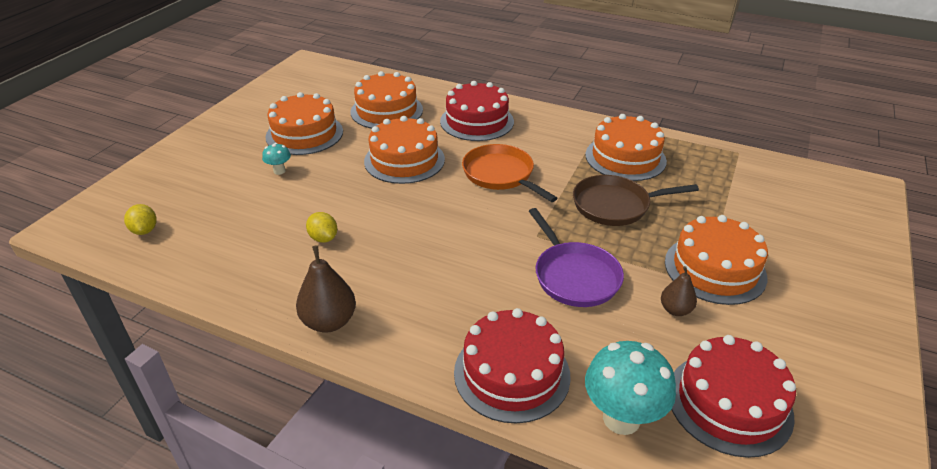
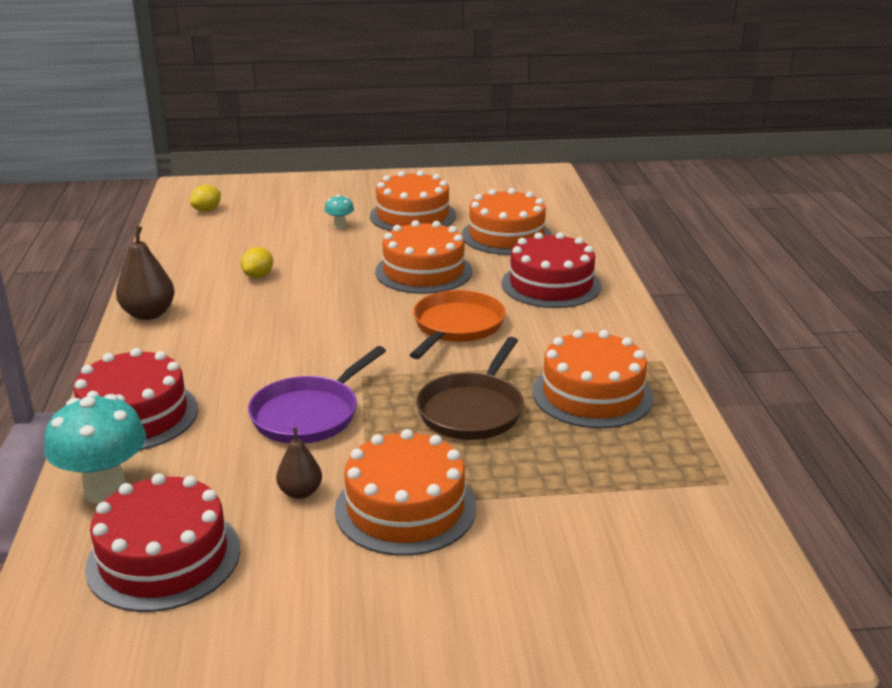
camera: 60 degrees right, 10 degrees down
(615, 205) = (472, 410): brown pan -> brown pan turned 120 degrees counterclockwise

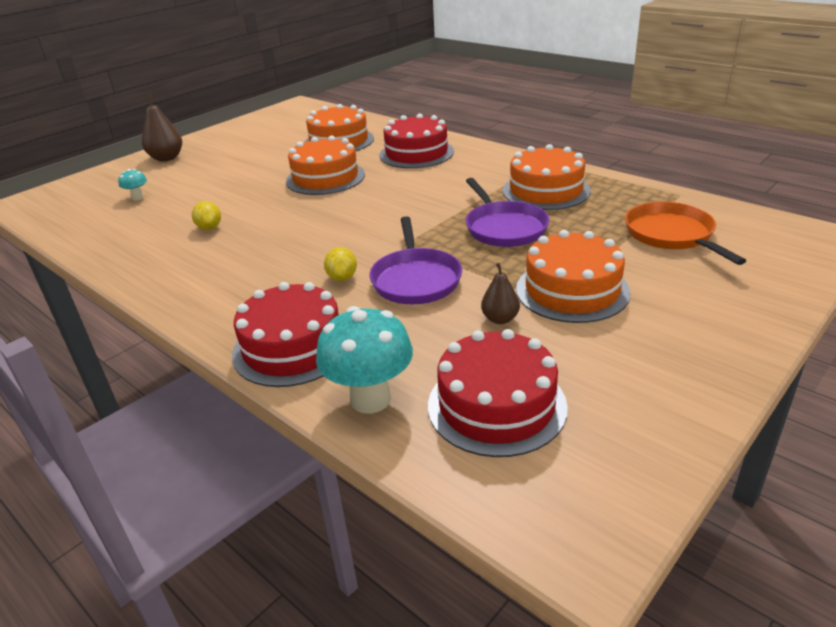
camera: 40 degrees left, 5 degrees up
(148, 314) = (165, 287): brown pear -> brown pear (167, 158)
(207, 210) = (76, 209): yellow lemon -> yellow lemon (342, 277)
(340, 226) = (212, 178): turquoise mushroom -> turquoise mushroom (138, 198)
(413, 215) = (254, 154): orange cake -> none
(456, 326) = (407, 195): orange pan -> orange pan (672, 235)
(472, 410) = (504, 228): brown pan -> purple pan

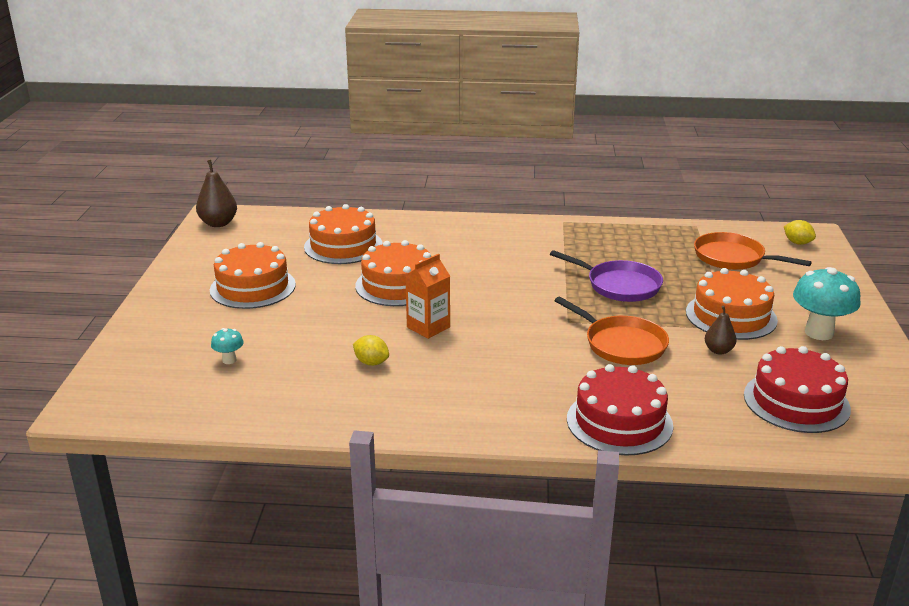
camera: 40 degrees left, 5 degrees down
(167, 158) = (174, 311): brown pear -> brown pear (218, 223)
(291, 215) = (428, 327): none -> orange carton
(342, 277) = (566, 362): yellow lemon -> yellow lemon (797, 243)
(370, 399) = (724, 430): turquoise mushroom -> turquoise mushroom (819, 333)
(415, 279) = (621, 344): purple pan -> orange pan
(416, 153) = (442, 240): red cake -> none
(546, 190) = (602, 247): orange cake -> orange cake (253, 287)

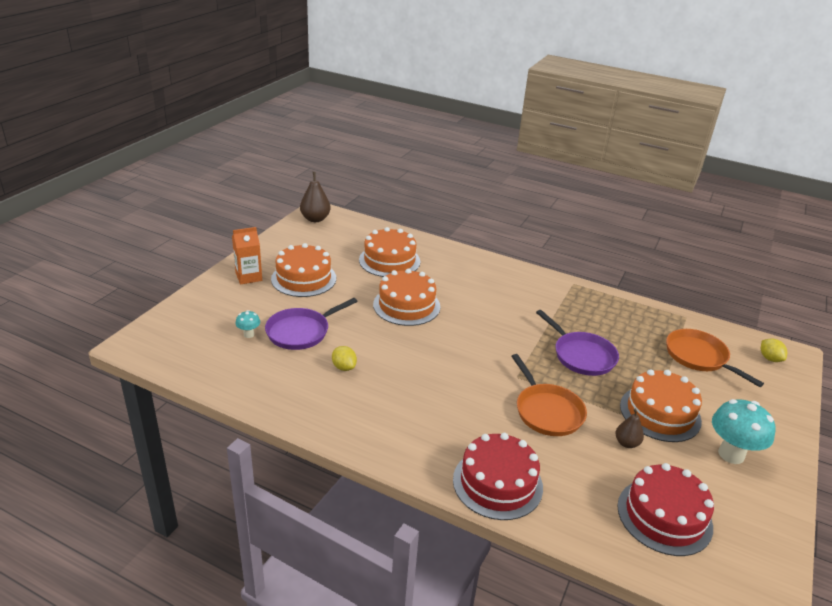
camera: 20 degrees right, 5 degrees up
(292, 341) = (301, 332): none -> purple pan
(428, 327) = (405, 349): orange carton -> orange carton (249, 277)

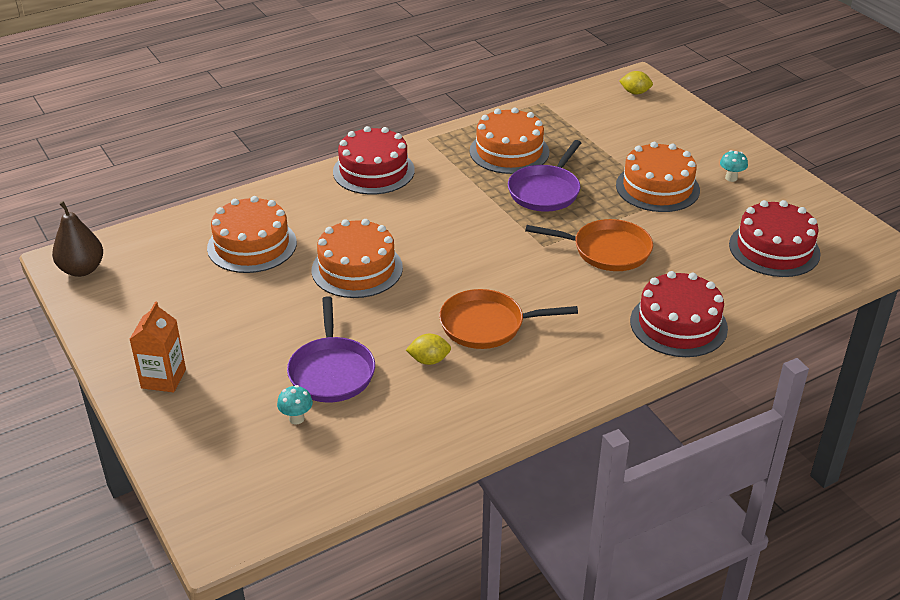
camera: 55 degrees left, 5 degrees up
(304, 278) = (218, 330): orange cake -> orange cake (509, 151)
(511, 275) = (373, 171): none -> red cake
(581, 355) = (545, 191): purple pan -> purple pan turned 120 degrees clockwise
(626, 443) = (680, 225): brown pear -> none
(699, 357) = (603, 127): orange pan -> orange pan (487, 325)
(731, 454) = (731, 178): turquoise mushroom -> turquoise mushroom, size x0.48

